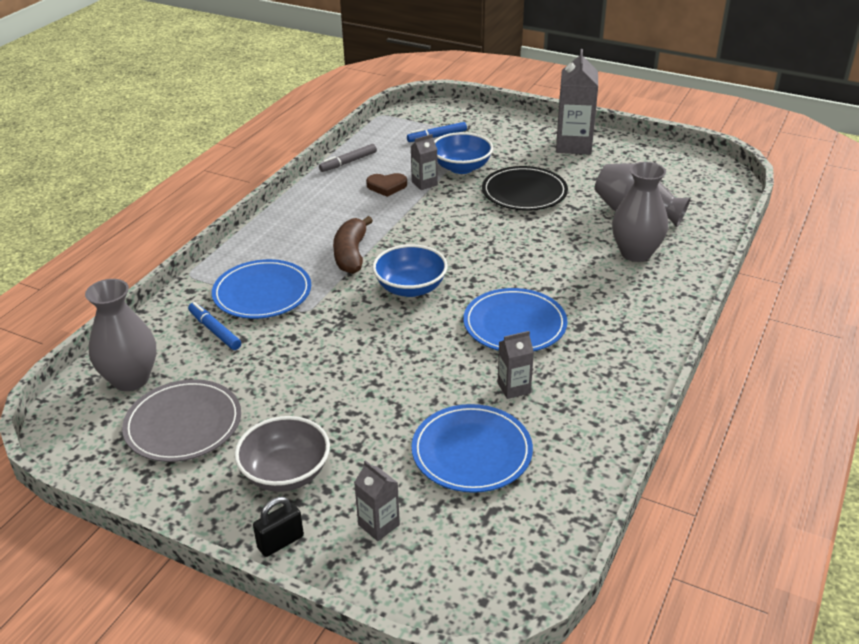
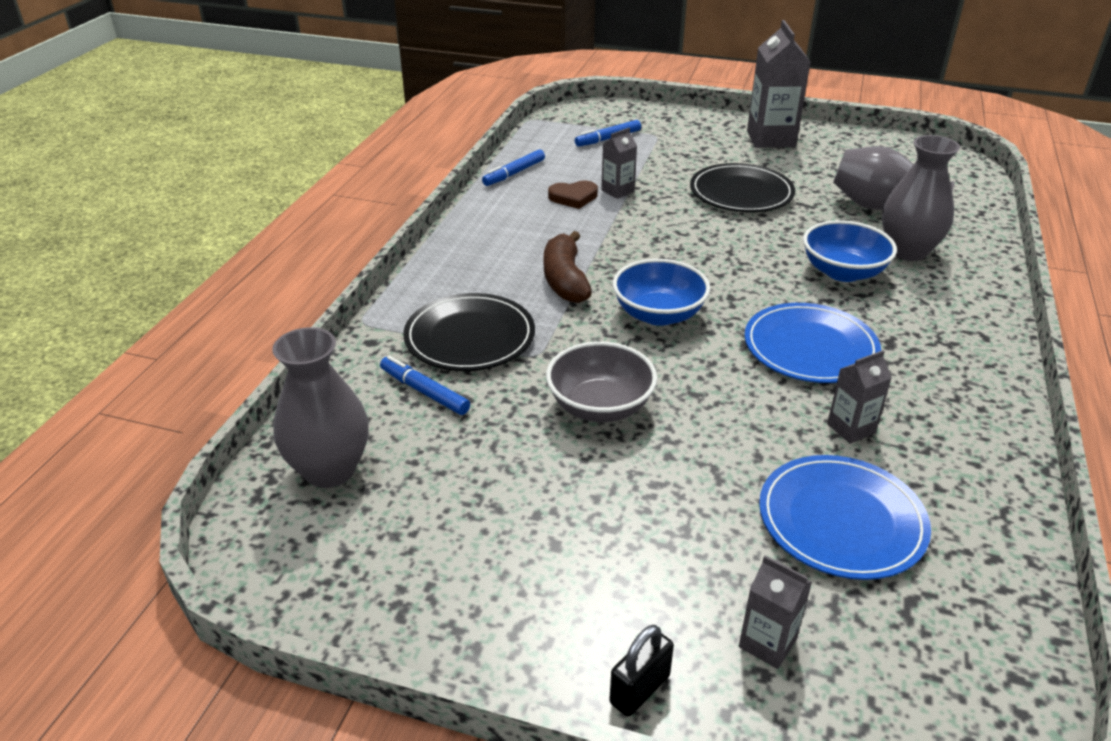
camera: 10 degrees left, 0 degrees up
(183, 424) = (429, 527): grey plate -> none
(262, 293) = (470, 337): blue plate -> black plate
(286, 473) = (603, 582): grey bowl -> grey bowl (600, 406)
(348, 162) = (514, 173): grey marker -> blue marker
(461, 167) = (653, 170): blue bowl -> blue bowl (843, 272)

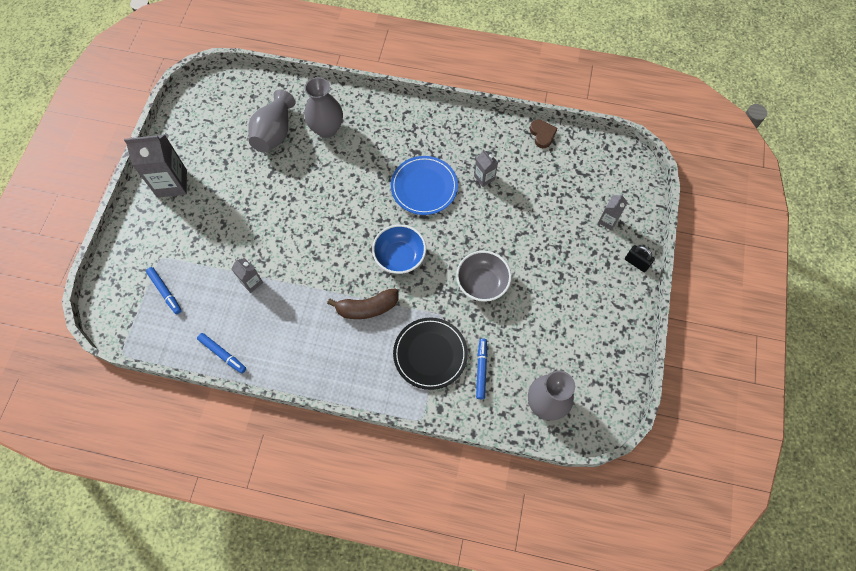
camera: 95 degrees left, 30 degrees up
(424, 392) = (481, 370): blue marker -> blue marker turned 150 degrees clockwise
(573, 197) = (261, 310): brown heart -> brown heart (542, 134)
(741, 193) = (255, 207): black plate -> none
(841, 521) = (542, 189): blue plate -> none
(843, 272) = (350, 163): blue bowl -> none

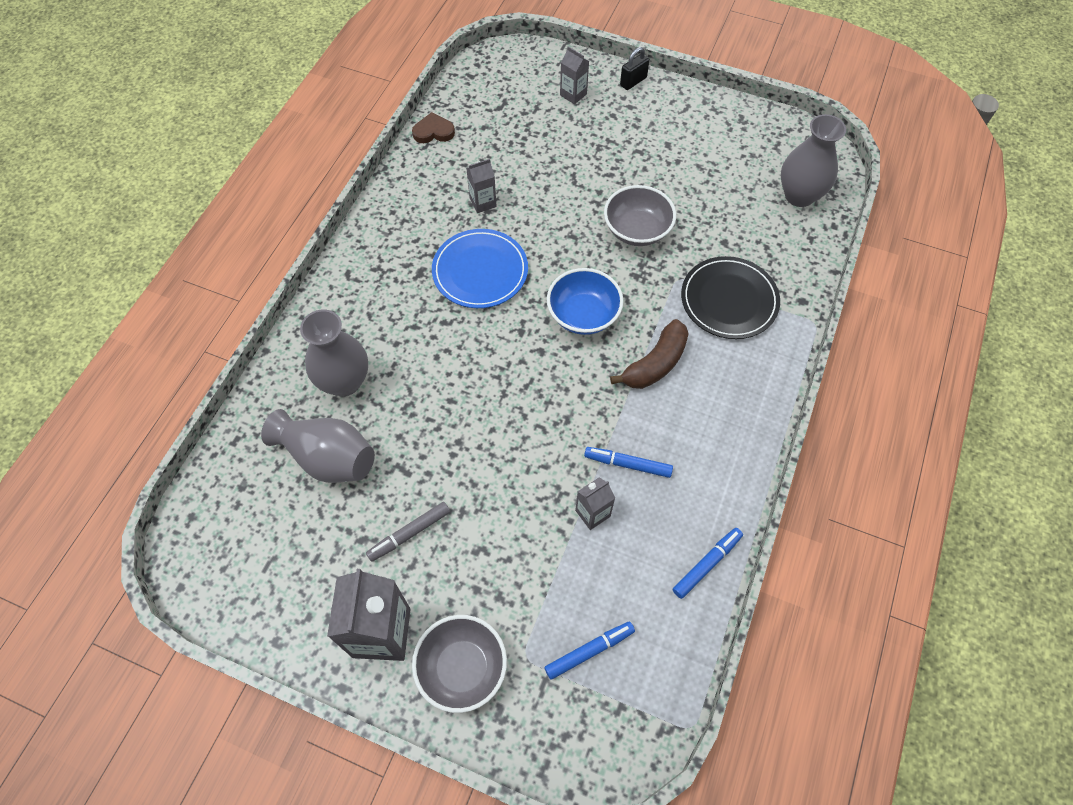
camera: 80 degrees left, 5 degrees down
(153, 227) = (462, 668): none -> grey bowl
(230, 185) = (409, 533): none -> grey marker
(367, 308) = (655, 364): brown banana -> brown banana turned 45 degrees clockwise
(481, 370) = (754, 250): blue marker -> blue marker (627, 464)

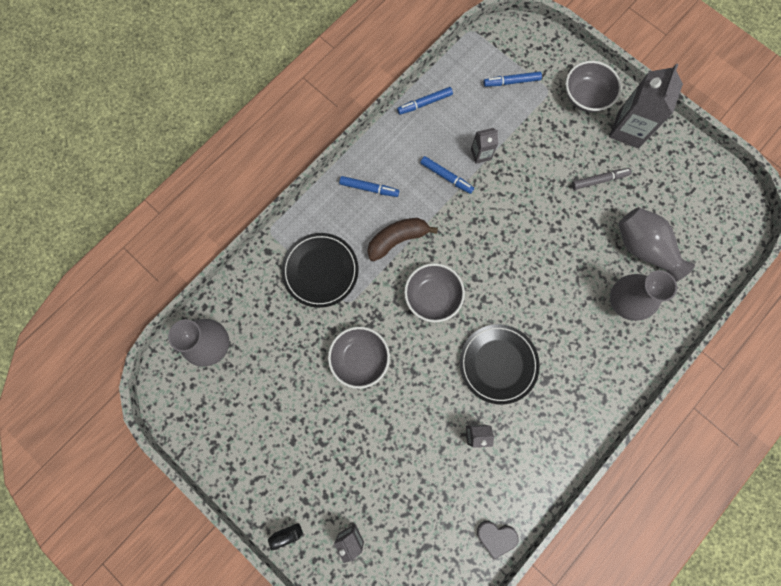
camera: 160 degrees left, 15 degrees up
(433, 132) = (496, 537): brown heart -> grey heart
(480, 271) = (498, 364): blue plate -> black plate
(583, 315) = (432, 296): blue bowl -> grey bowl
(722, 414) = (369, 188): none -> blue marker

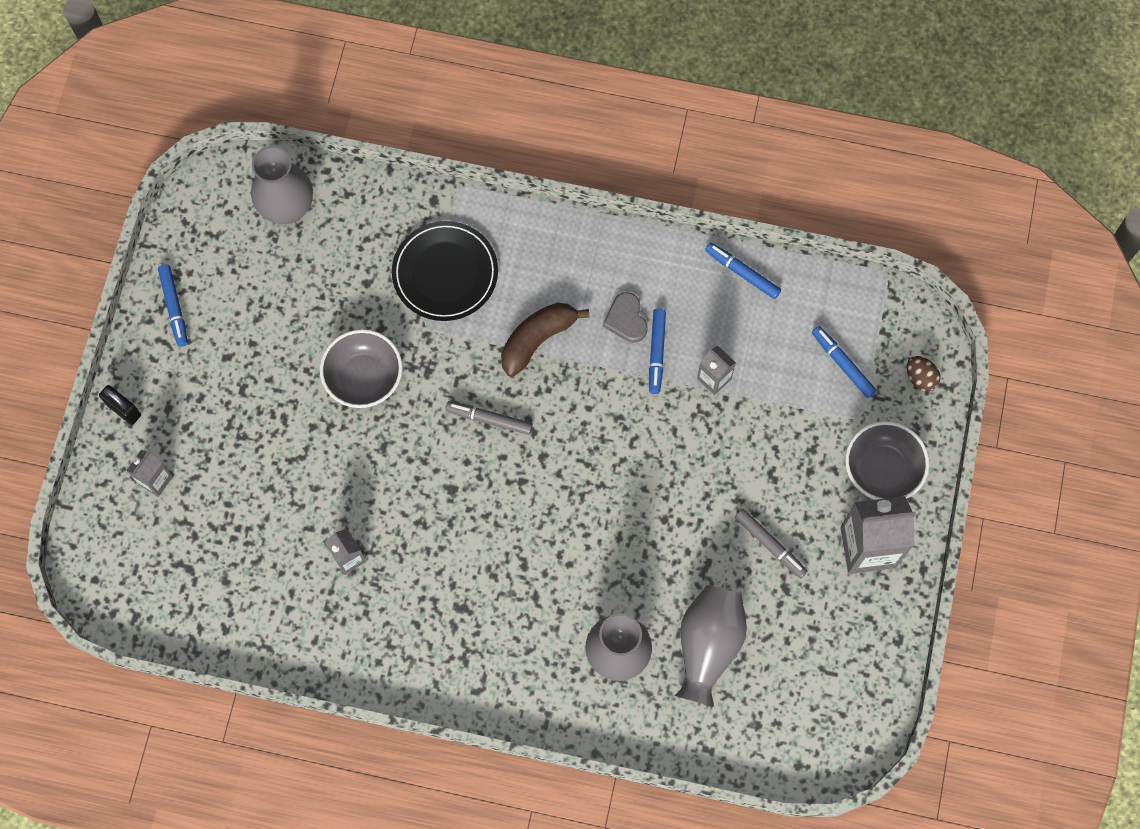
camera: 60 degrees right, 5 degrees down
(369, 188) = (584, 270): blue marker -> blue marker (174, 307)
(397, 239) = (538, 339): brown banana -> brown banana turned 75 degrees counterclockwise
(432, 296) = (489, 419): grey bowl -> grey marker
(496, 537) = (242, 643): grey heart -> grey heart (626, 319)
(498, 364) = (449, 540): black plate -> none
(543, 47) = (920, 378): none -> brown egg

